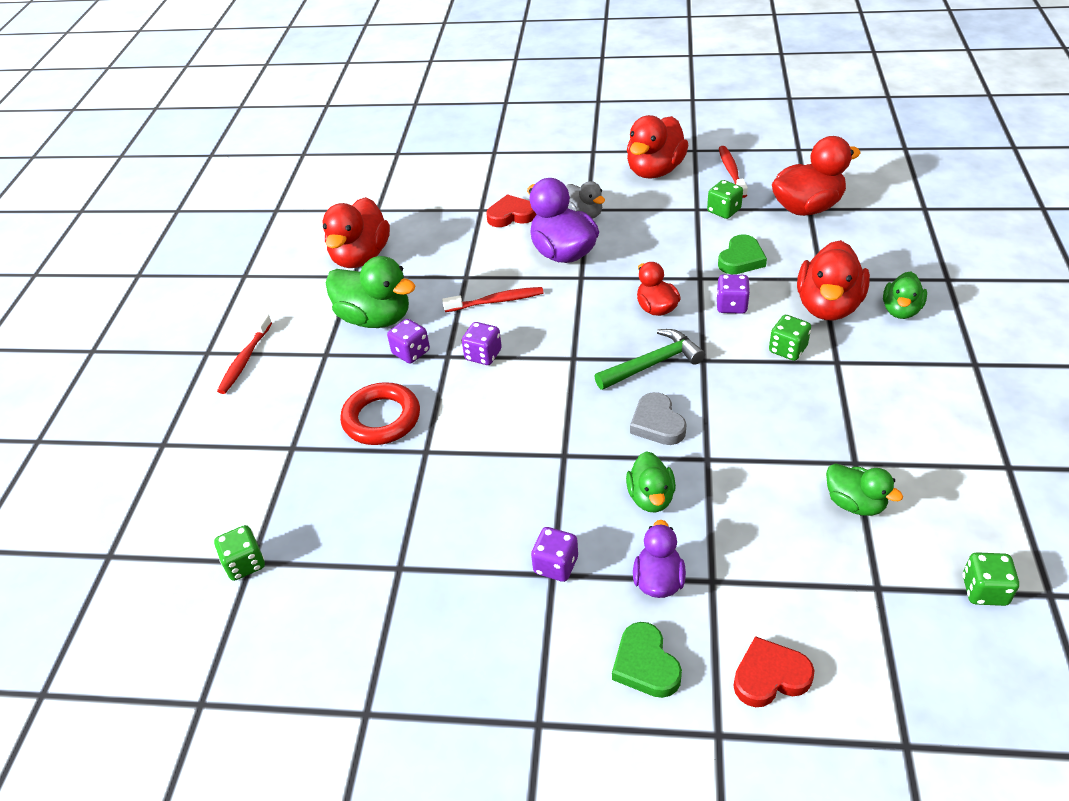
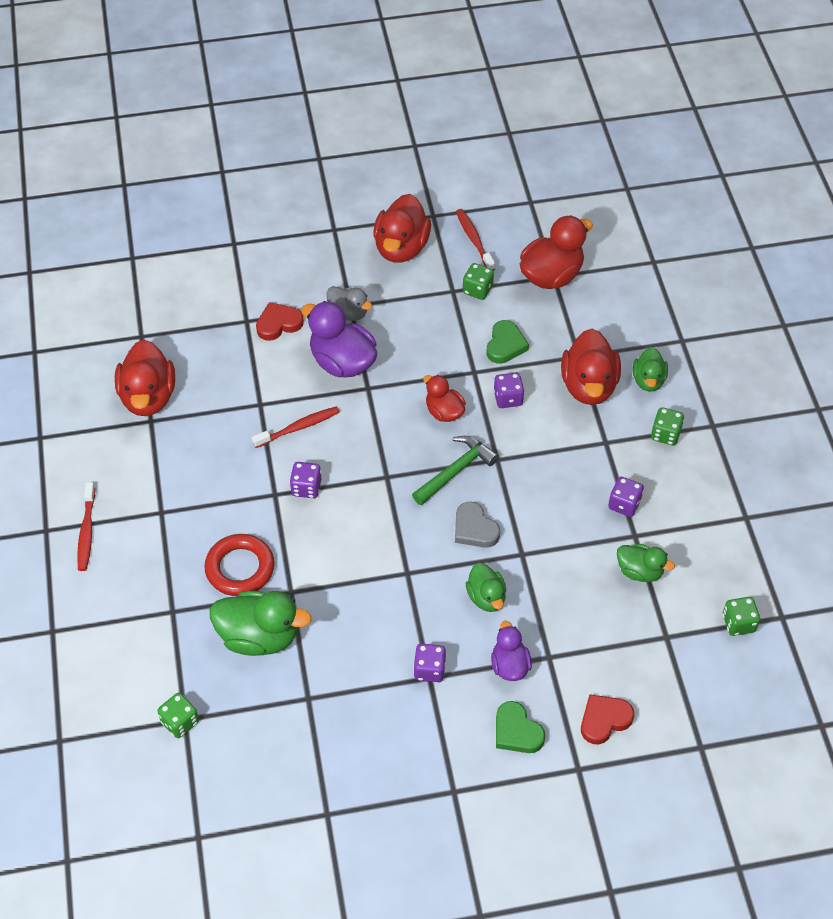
camera: 20 degrees left, 10 degrees up
(375, 318) = (192, 465): green duck -> green duck (259, 636)
(411, 352) = (240, 496): purple dice -> purple dice (624, 504)
(787, 349) = (564, 437): green dice -> green dice (665, 434)

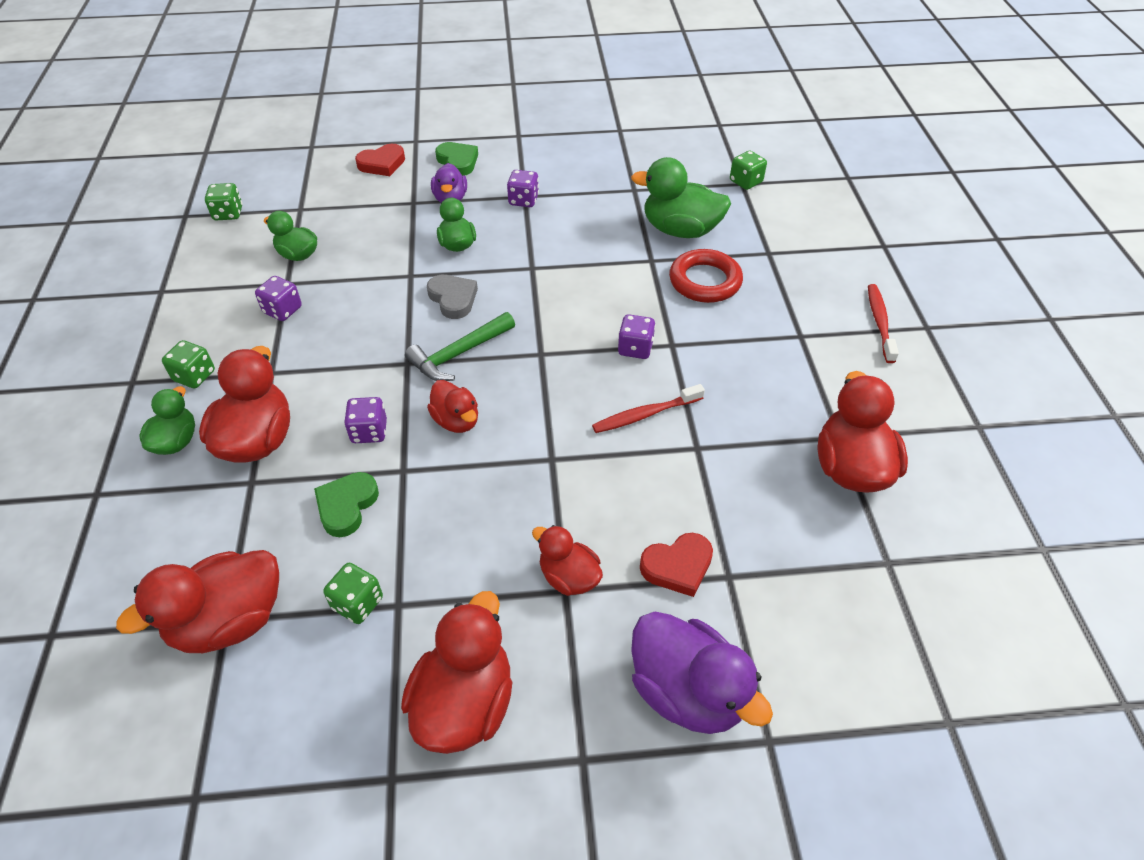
camera: 175 degrees left, 5 degrees down
(342, 362) = (583, 497): purple duck -> purple duck (687, 691)
(348, 313) = (569, 577): grey duck -> red duck
(474, 240) = (331, 709): red toothbrush -> none

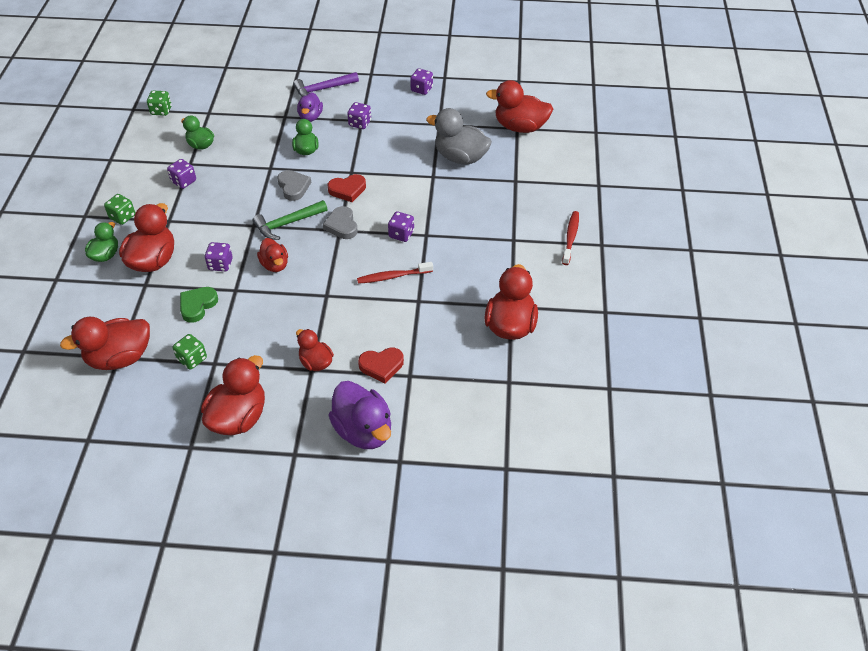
camera: 10 degrees right, 0 degrees up
(382, 164) = (270, 85): red heart -> red heart (347, 190)
(458, 162) = (323, 89): green heart -> purple hammer
(542, 346) = (342, 225): none -> grey heart
(594, 148) = (421, 89): none -> purple dice
(680, 230) = (460, 157): green duck -> grey duck
(705, 281) = (463, 195): red ring -> none
(745, 182) = (520, 127): green dice -> red duck

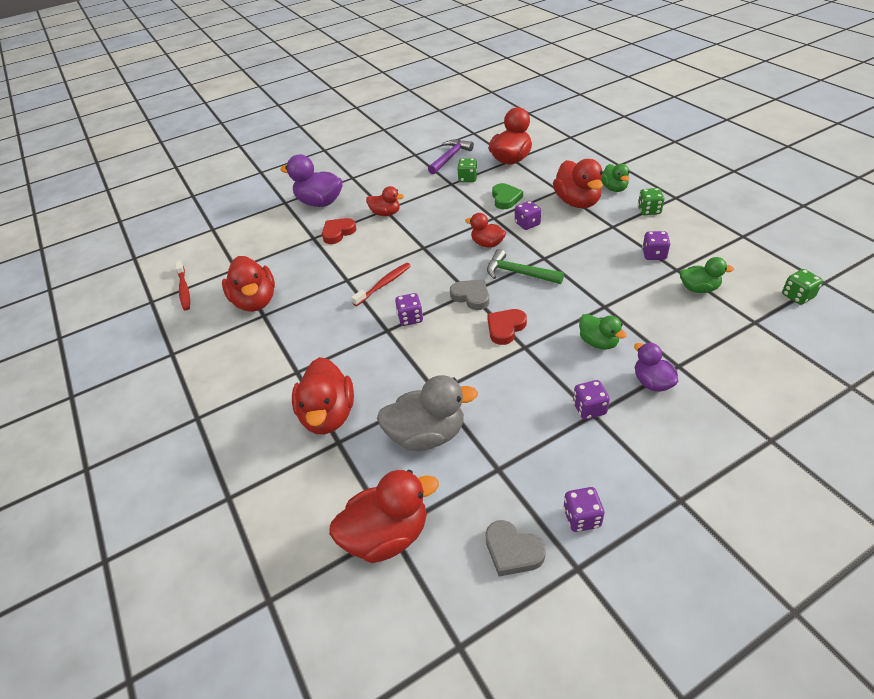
camera: 150 degrees right, 5 degrees down
(238, 417) = (403, 173): red duck -> red duck (328, 415)
(287, 224) = (518, 273): green hammer -> green hammer turned 90 degrees counterclockwise
(293, 187) = (557, 302): grey heart -> grey heart (512, 551)
(323, 89) = (696, 429): purple hammer -> purple hammer (450, 157)
(570, 237) = (235, 407): red toothbrush -> red toothbrush (184, 289)

